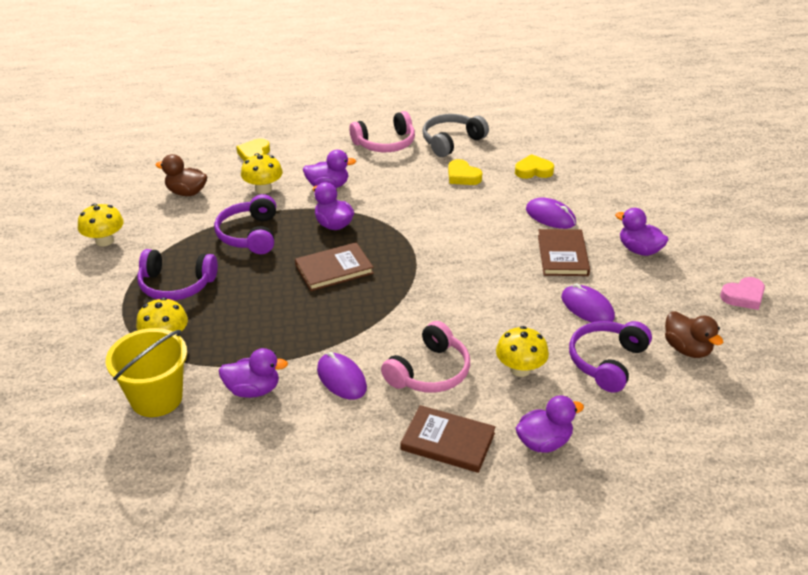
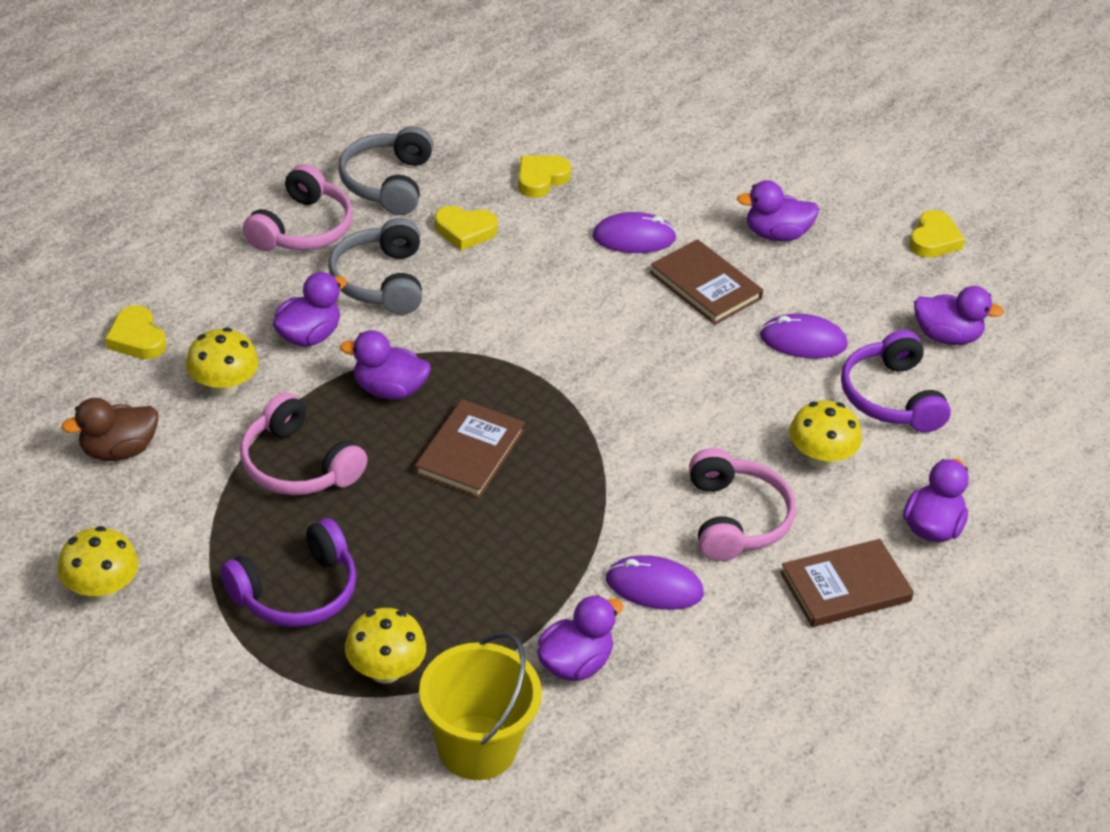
camera: 45 degrees left, 5 degrees up
(250, 235) = (298, 465): purple headphones -> pink headphones
(392, 179) = (380, 281): none -> grey headphones
(687, 349) = (946, 336): brown duck -> purple duck
(743, 296) = (934, 240): pink heart -> yellow heart

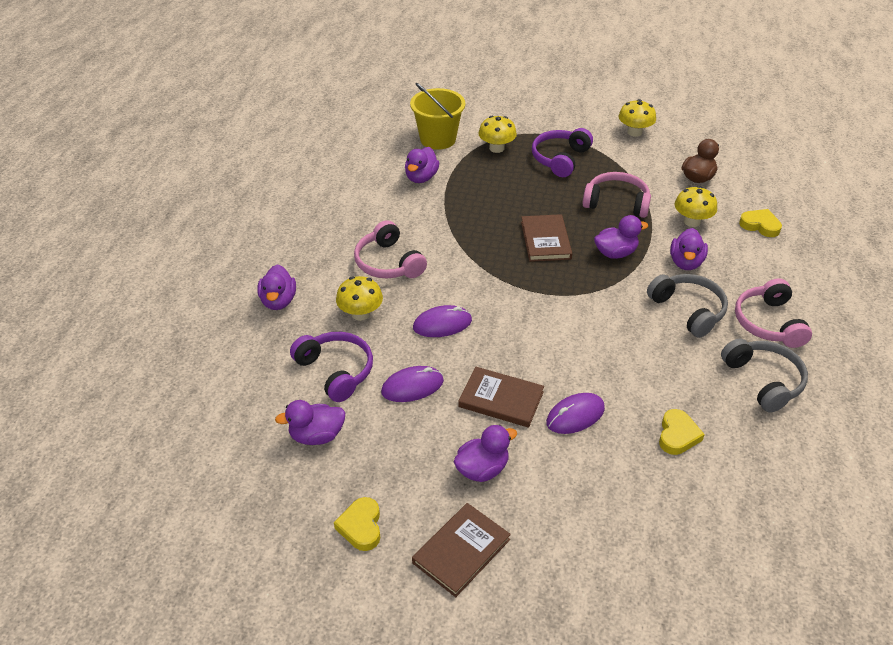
camera: 155 degrees right, 0 degrees up
(465, 231) = (680, 367): yellow heart -> none
(654, 587) = (408, 218): purple mouse -> purple mouse (442, 324)
(845, 587) = (313, 254): brown book -> brown book (461, 551)

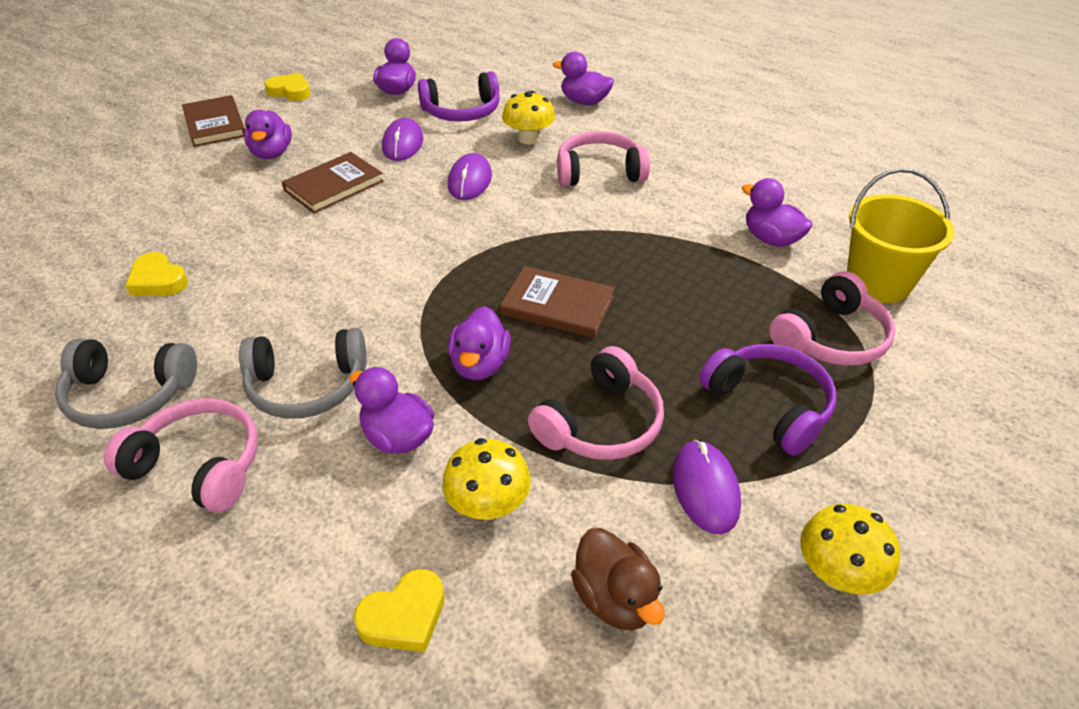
camera: 115 degrees right, 0 degrees up
(496, 148) = (831, 338): yellow mushroom -> pink headphones
(575, 415) = (263, 223): purple mouse -> purple mouse (705, 489)

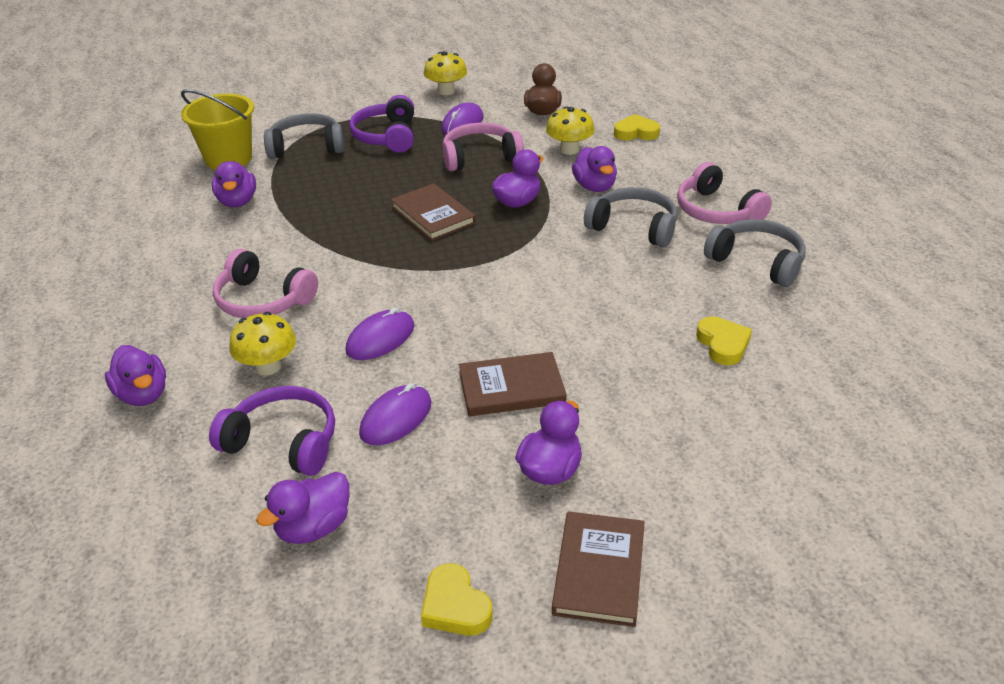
camera: 145 degrees left, 5 degrees down
(831, 338) = (306, 147): pink headphones -> grey headphones

